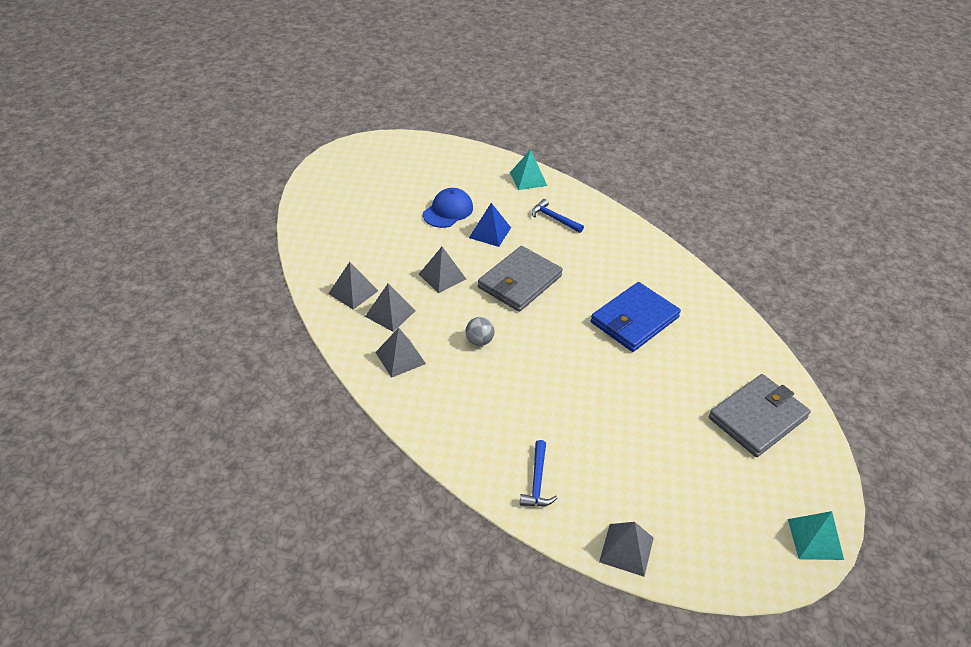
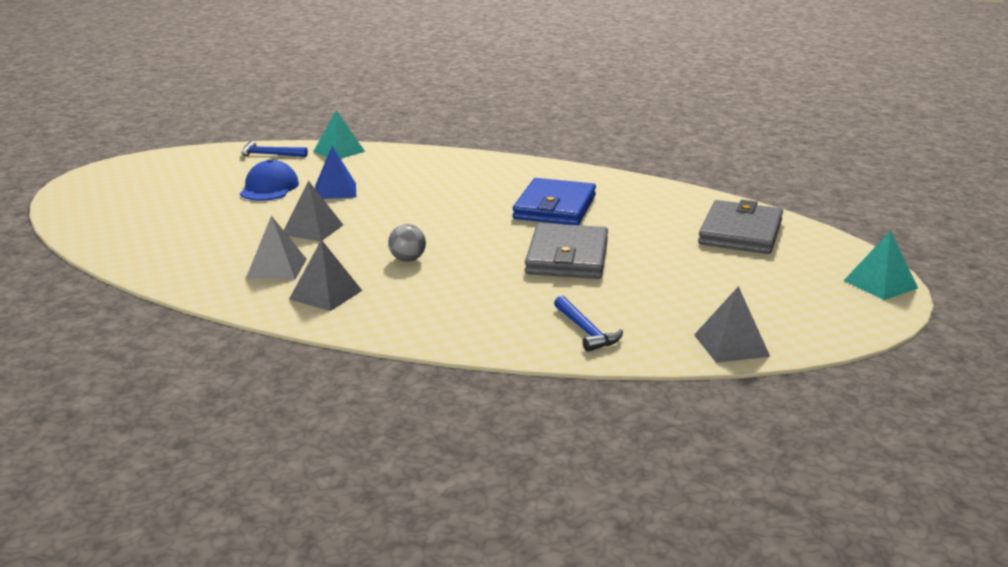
camera: 30 degrees left, 20 degrees down
(353, 292) = (210, 265): grey pyramid -> none
(519, 282) = (406, 213): grey wallet -> grey wallet (567, 257)
(554, 218) = (396, 168): blue hammer -> blue hammer (270, 155)

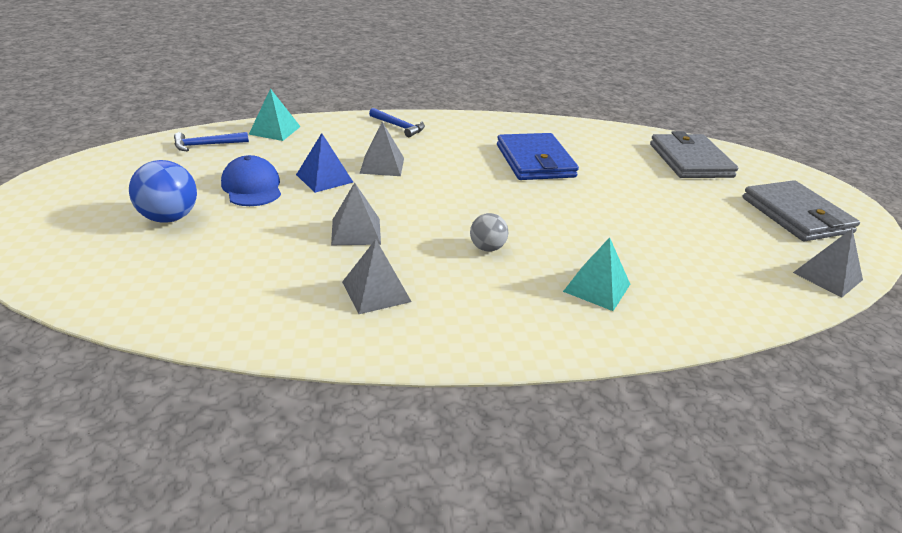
camera: 30 degrees left, 10 degrees up
(185, 198) = (169, 217): none -> blue ball
(325, 294) = (464, 313): grey pyramid -> grey pyramid (382, 165)
(567, 257) = (608, 213): grey wallet -> grey wallet (796, 215)
(586, 331) = (721, 292): blue hammer -> blue hammer (399, 127)
(880, 284) = (828, 190): turquoise pyramid -> turquoise pyramid (597, 287)

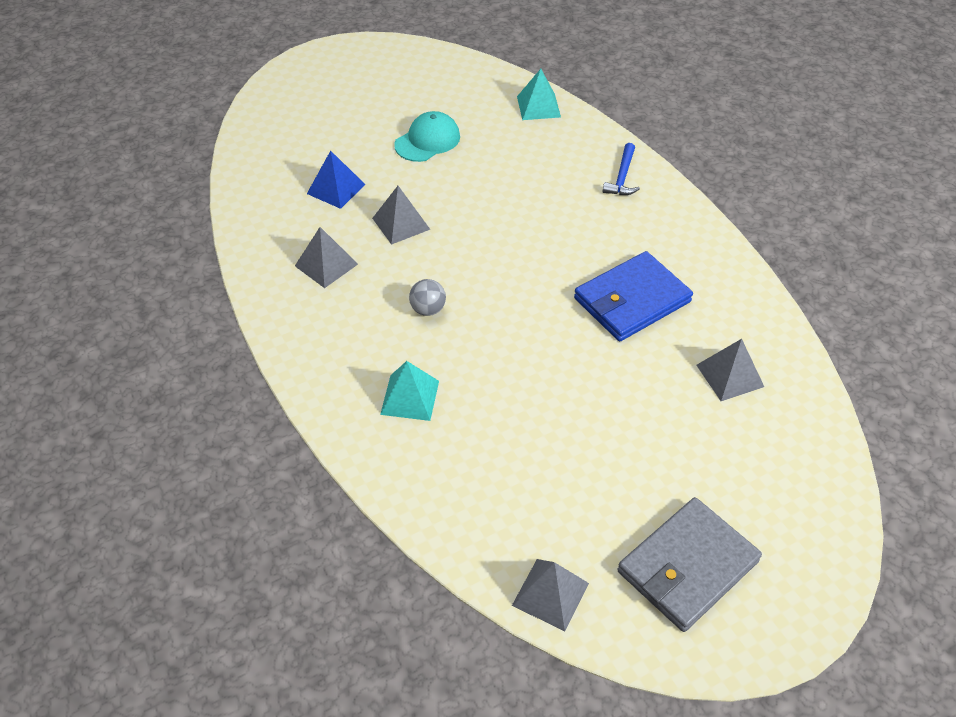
camera: 70 degrees right, 15 degrees up
(169, 217) = (354, 124): blue ball -> none
(206, 145) = (477, 85): blue hammer -> none
(252, 187) = (427, 141): blue cap -> turquoise cap
(324, 178) = (473, 172): blue pyramid -> blue pyramid (336, 189)
(382, 165) = (527, 196): grey pyramid -> grey pyramid (730, 375)
(690, 160) = (763, 443): grey wallet -> none

